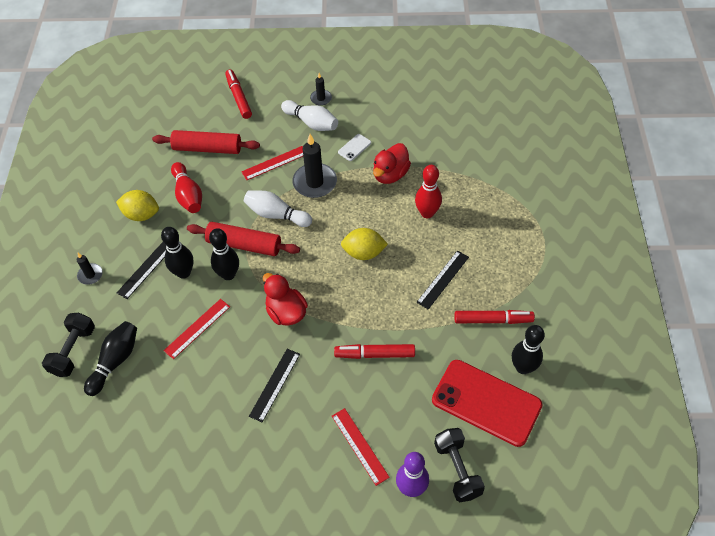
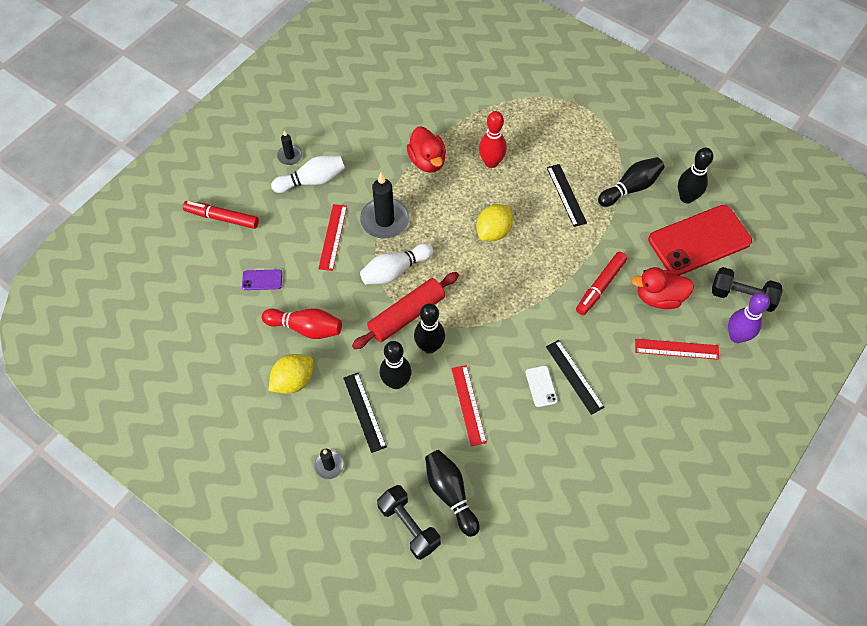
camera: 55 degrees left, 5 degrees up
(207, 148) = (262, 280): red rolling pin -> purple phone
(286, 312) = (508, 325): red duck -> red duck (659, 297)
(354, 147) = (373, 167): white phone -> white phone (541, 386)
(493, 320) = (630, 188): red marker -> black bowling pin

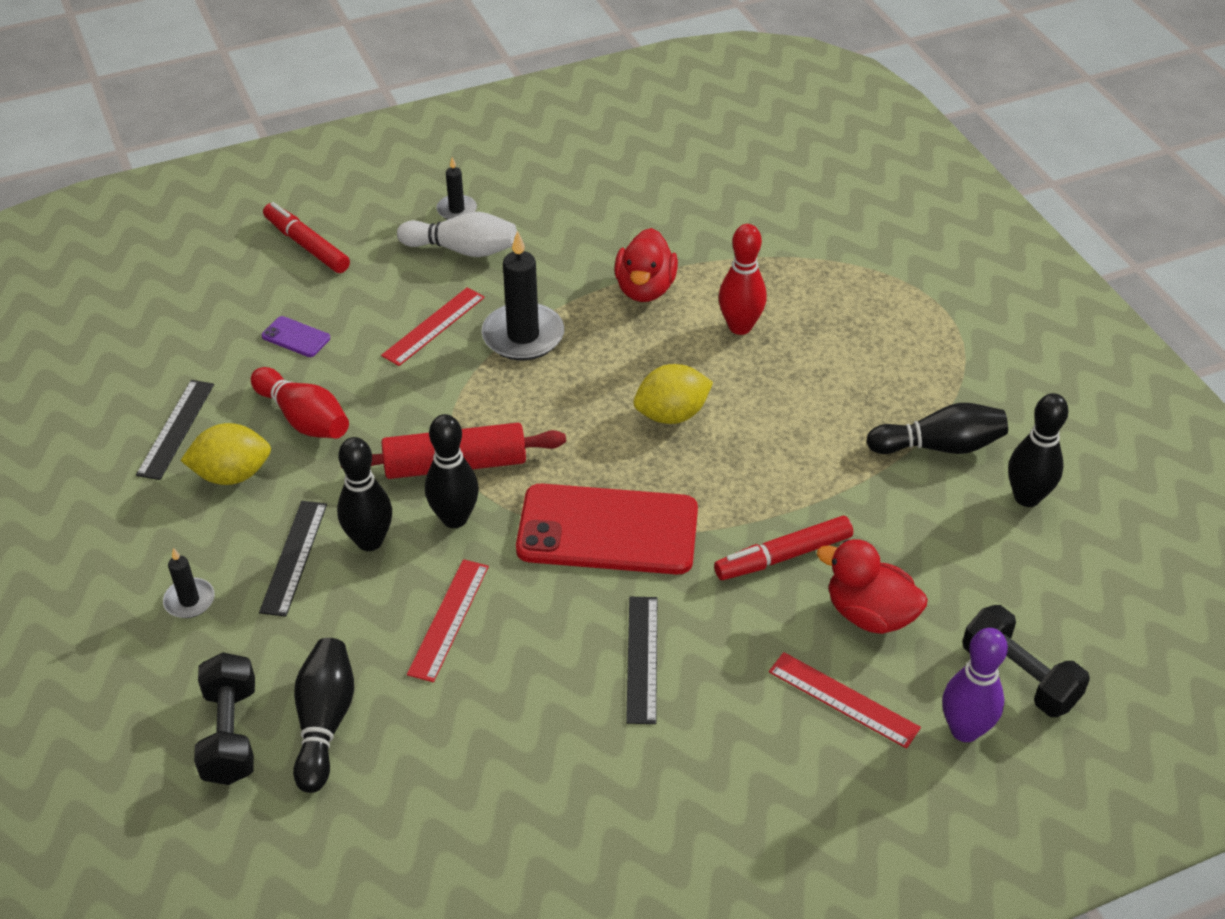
camera: 30 degrees right, 15 degrees down
(395, 271) = (485, 403): white bowling pin -> none
(541, 386) = (579, 647): white phone -> none
(566, 195) = (825, 413): black ruler -> black ruler (176, 429)
(699, 241) = (1003, 565): red phone -> red phone (607, 530)

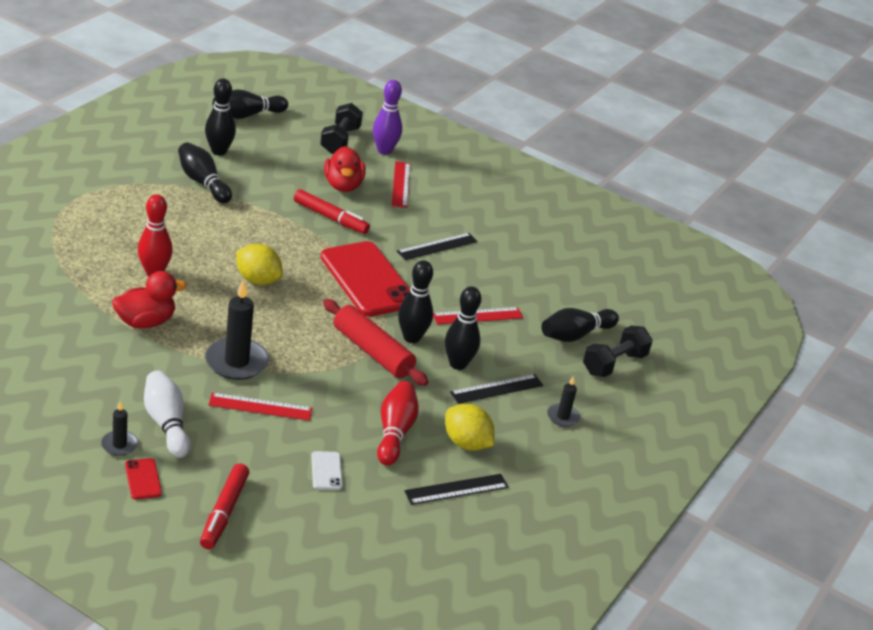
camera: 130 degrees left, 10 degrees down
(296, 337) = (326, 471): purple phone -> white phone
(396, 210) = (143, 479): none -> red phone
(1139, 578) = (247, 115): none -> black bowling pin

